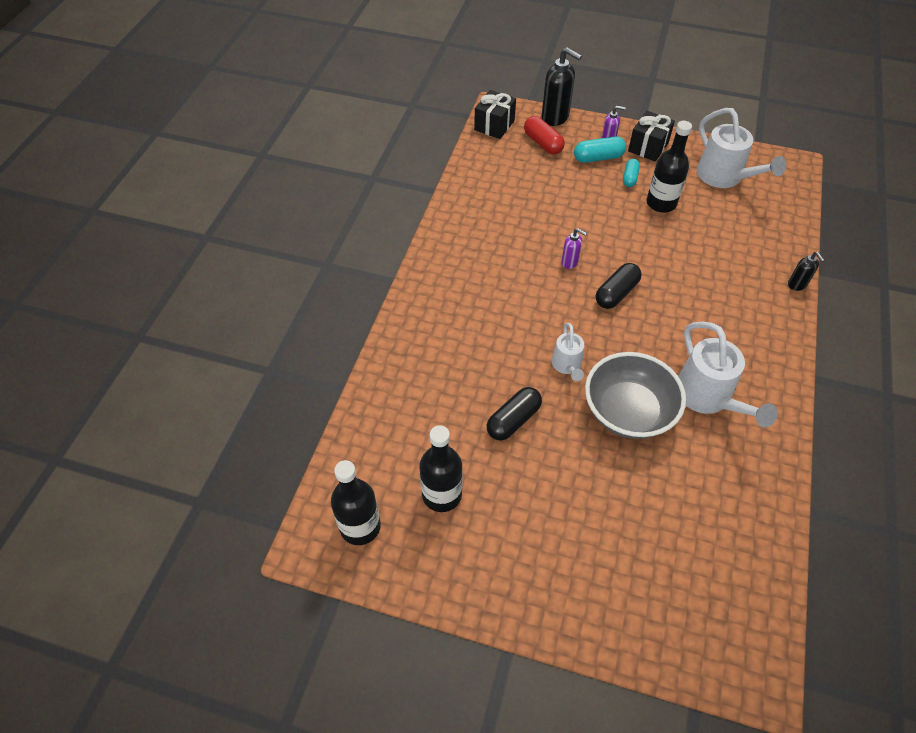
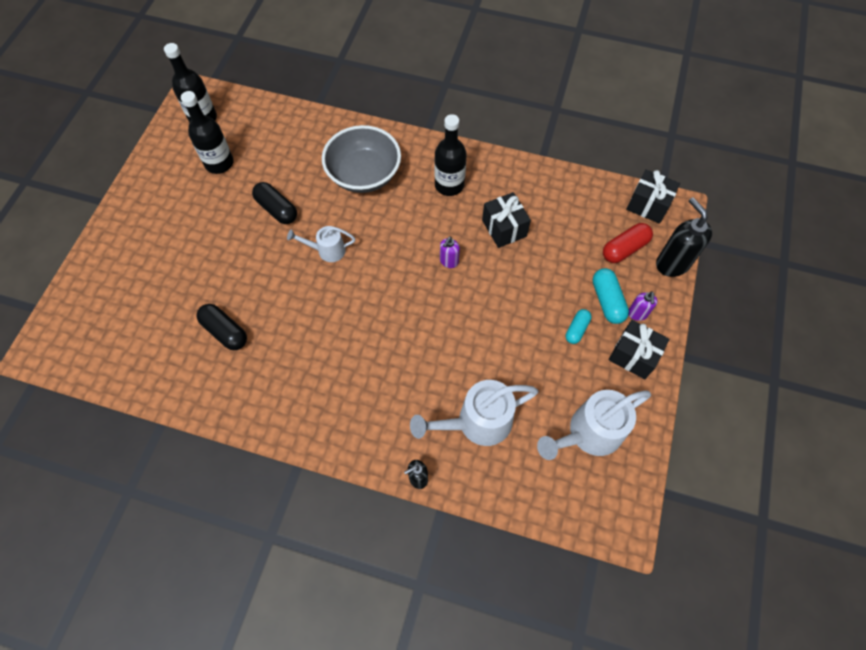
camera: 90 degrees right, 10 degrees up
(526, 220) = (504, 228): none -> black gift
(555, 117) = (672, 263): black soap dispenser -> black soap dispenser turned 120 degrees clockwise
(616, 293) = (408, 298): black capsule -> black capsule (225, 331)
(628, 411) = (275, 293): grey bowl -> grey bowl (364, 174)
(630, 178) = (576, 329): turquoise capsule -> turquoise capsule turned 75 degrees counterclockwise
(661, 203) = (538, 356): black bottle -> black bottle (449, 185)
(708, 398) = (282, 360): white watering can -> white watering can (476, 422)

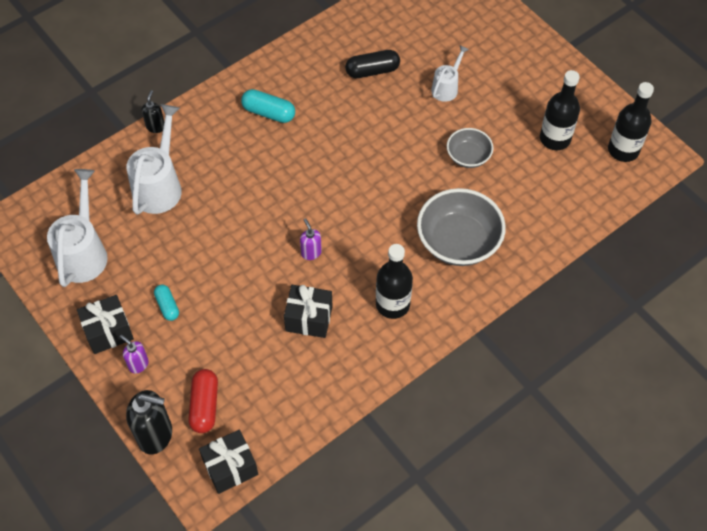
camera: 125 degrees right, 5 degrees down
(277, 209) = (468, 156): black capsule -> grey bowl
(327, 250) = (395, 171): white watering can -> white watering can (447, 87)
(607, 301) = (170, 350): turquoise capsule -> turquoise capsule (268, 113)

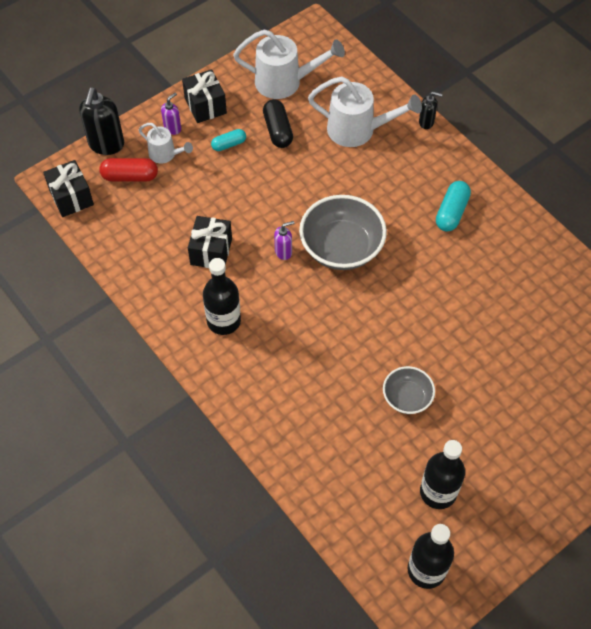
camera: 90 degrees right, 0 degrees up
(372, 71) = (518, 306): black capsule -> black capsule (278, 130)
(447, 87) = (503, 380): white watering can -> white watering can (165, 154)
(458, 242) = (296, 383): grey bowl -> grey bowl (341, 247)

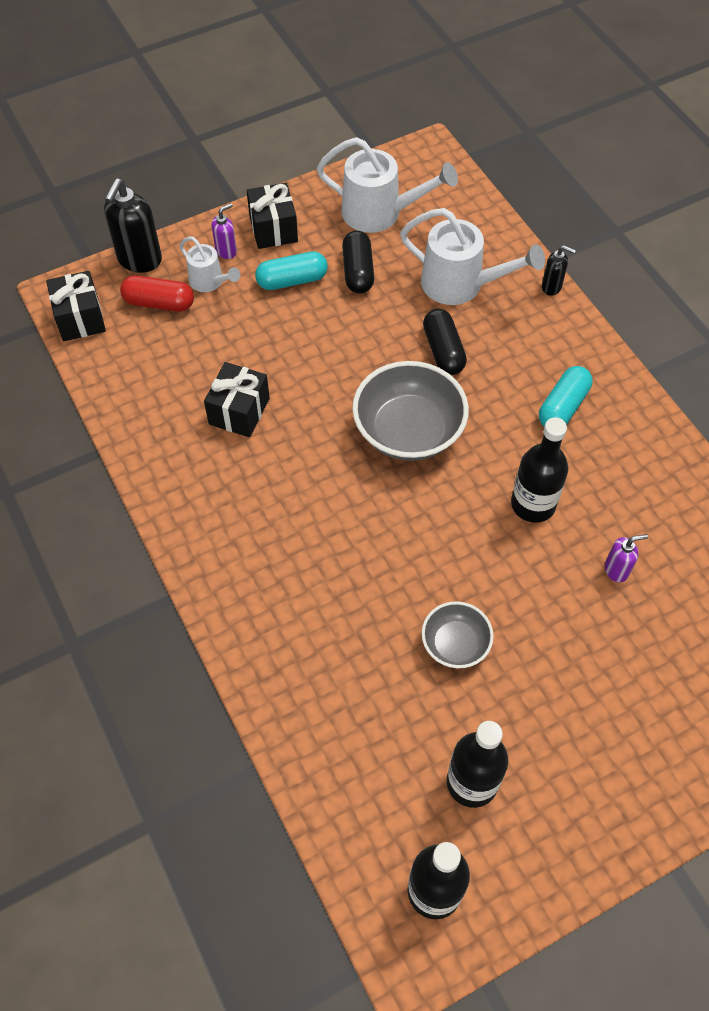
camera: 10 degrees right, 0 degrees up
(223, 321) = (235, 503): black bottle -> black bottle (533, 504)
(229, 144) = (292, 280): turquoise capsule -> turquoise capsule, size x1.54
(283, 252) = (332, 426): purple soap dispenser -> purple soap dispenser (616, 570)
(355, 183) = (443, 351): none -> black capsule

